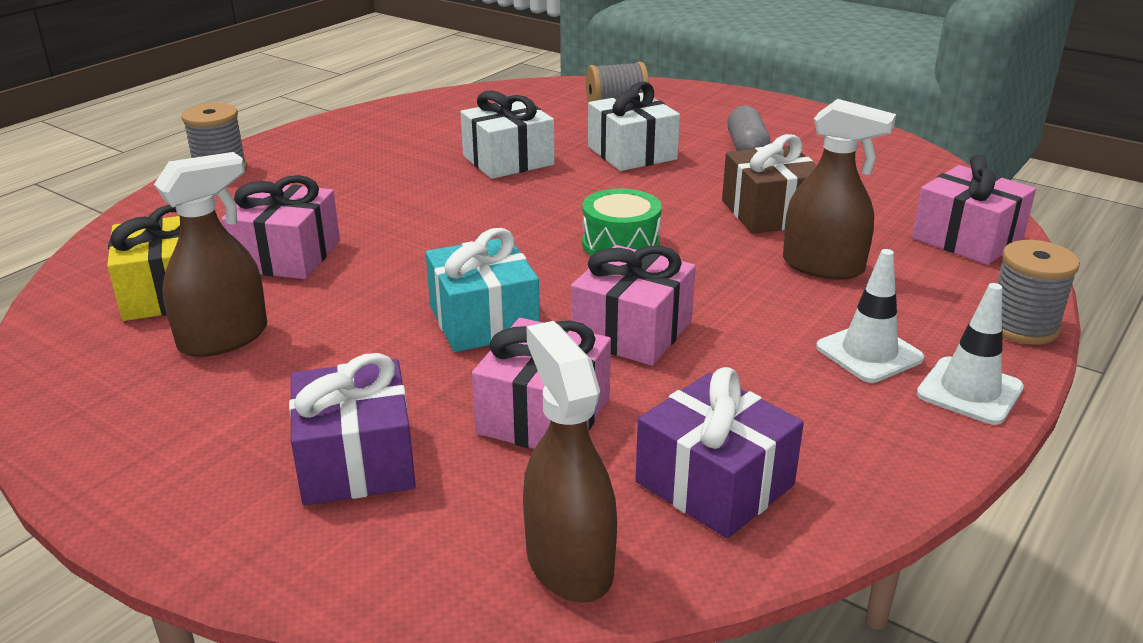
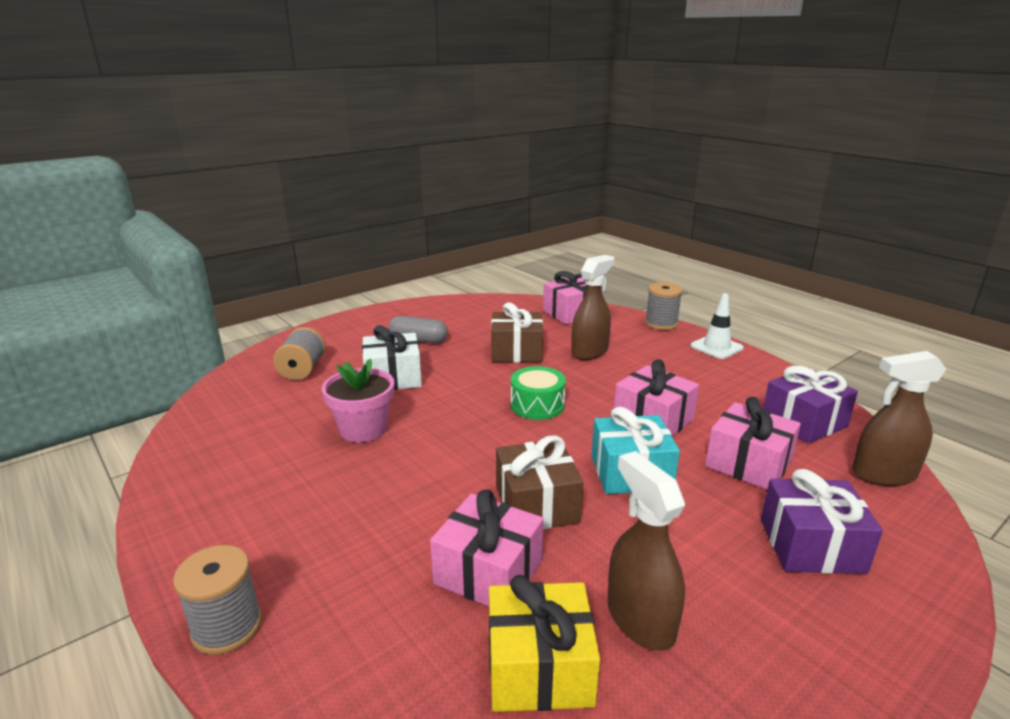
camera: 75 degrees left, 5 degrees down
(399, 267) = (536, 504): none -> brown gift
(508, 160) = (363, 429): white gift -> pink flower pot
(869, 353) = (682, 360): white traffic cone -> none

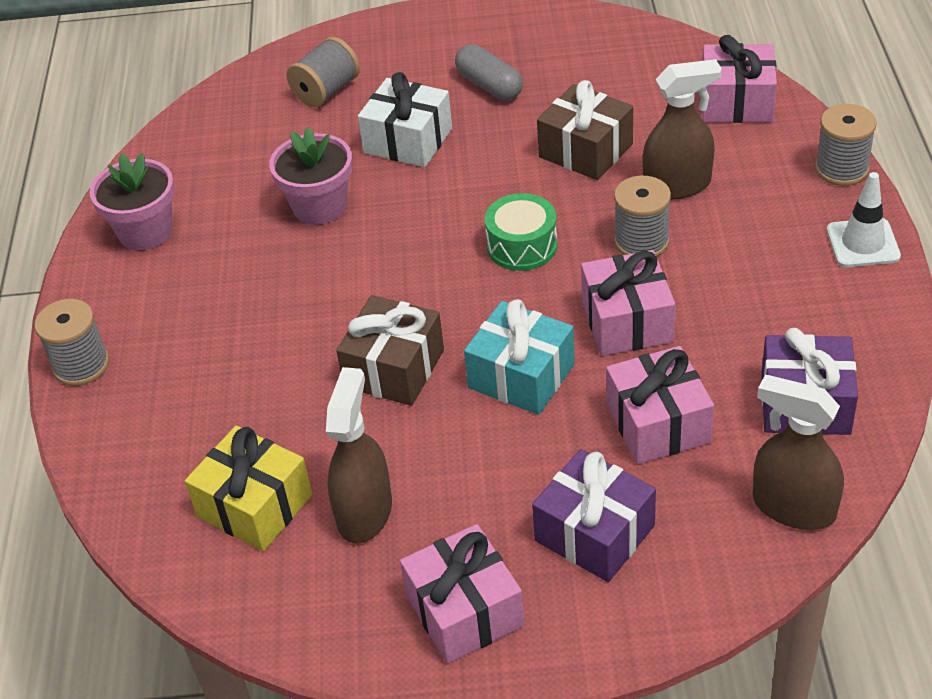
camera: 40 degrees right, 20 degrees up
(214, 494) = (145, 231): none -> pink flower pot
(488, 572) = (291, 413): pink gift -> pink gift (464, 611)
(606, 381) = (641, 242): none -> grey spool

